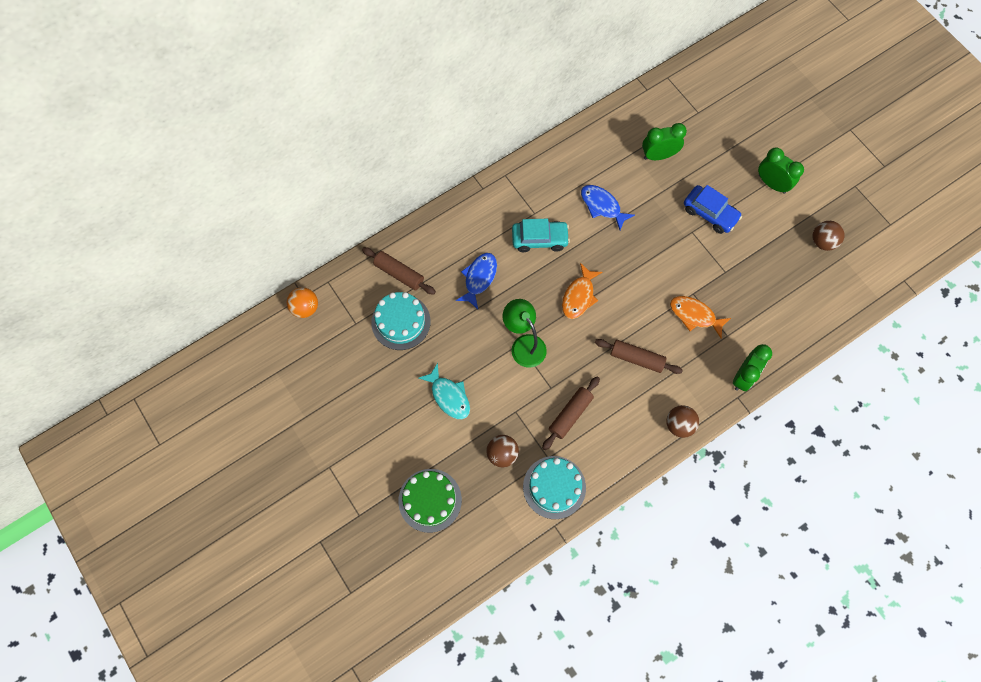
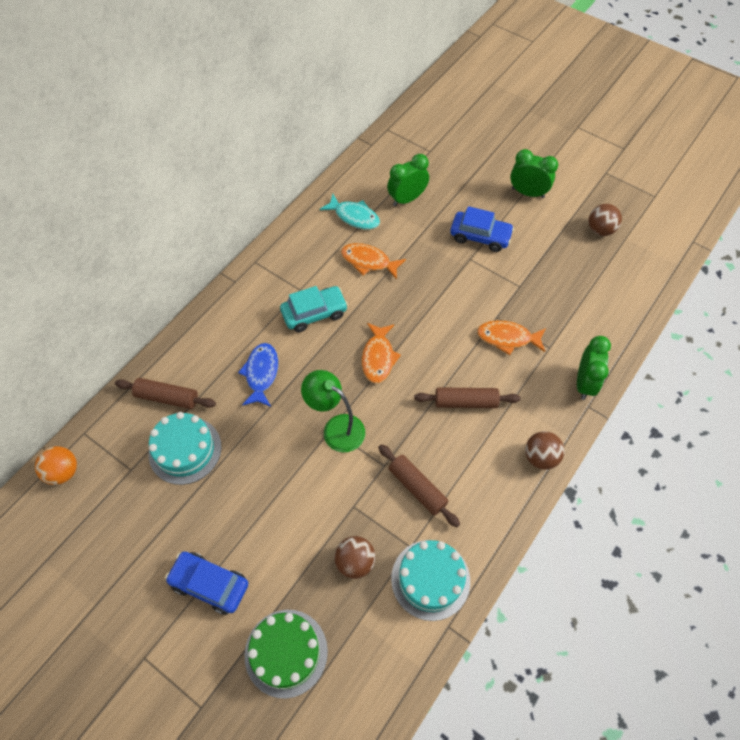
camera: 20 degrees left, 10 degrees down
(390, 431) = (210, 584): none -> blue car
(449, 396) = (269, 516): turquoise fish -> turquoise fish (354, 216)
(570, 414) = (417, 488): brown rolling pin -> brown rolling pin turned 60 degrees counterclockwise
(602, 206) = (368, 261): blue fish -> orange fish

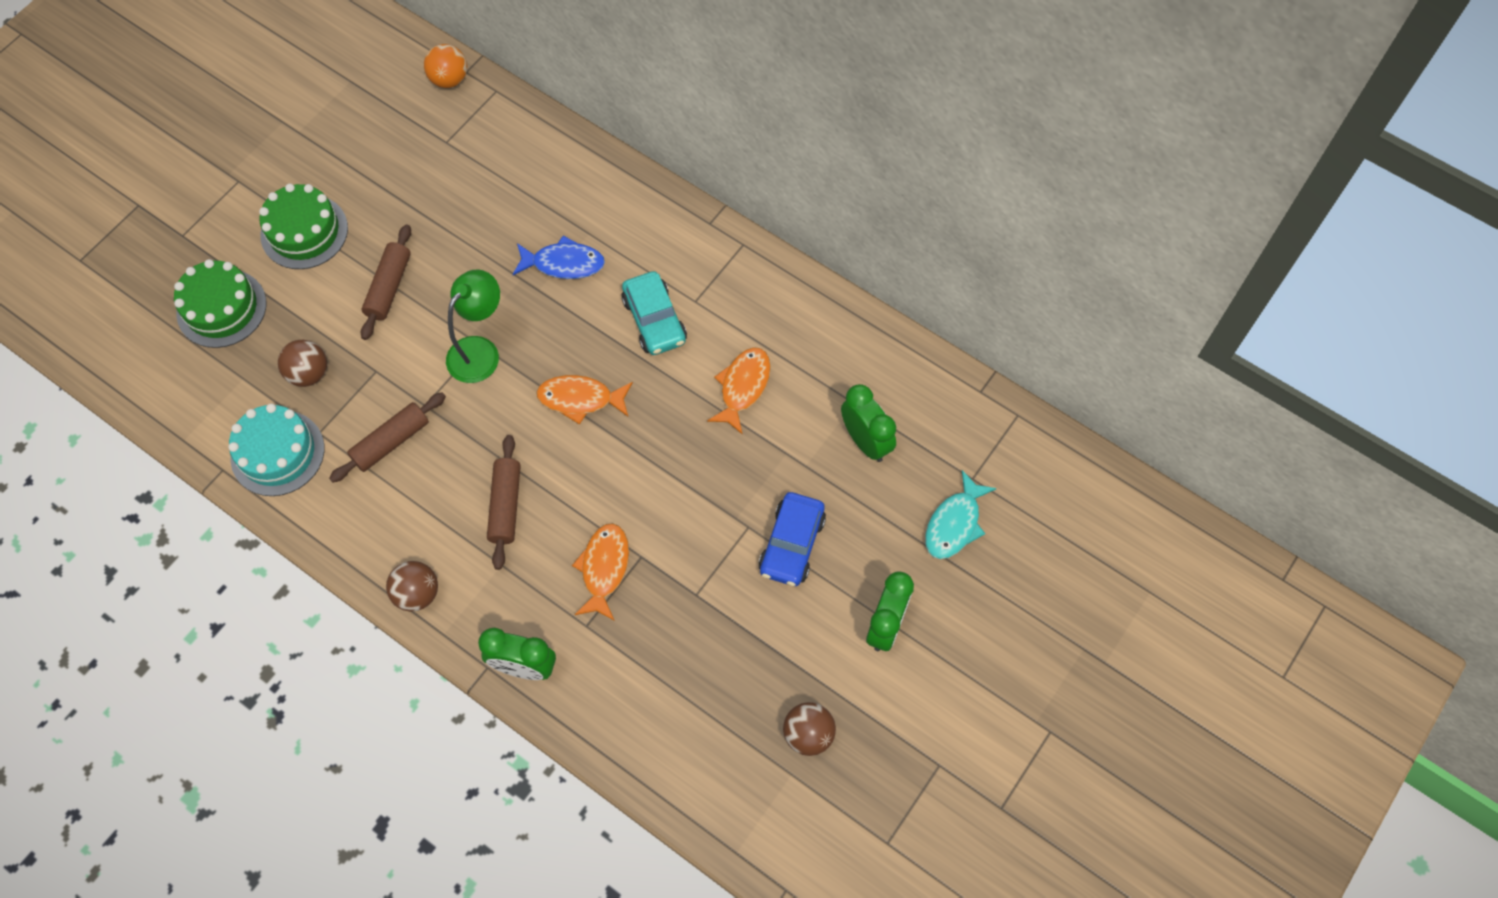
camera: 90 degrees right, 5 degrees up
(167, 397) = (536, 166): brown rolling pin -> brown rolling pin (389, 287)
(185, 450) = (465, 192): turquoise cake -> none
(210, 584) = (304, 232): blue car -> green cake
(354, 216) = (828, 367): turquoise fish -> turquoise fish (954, 523)

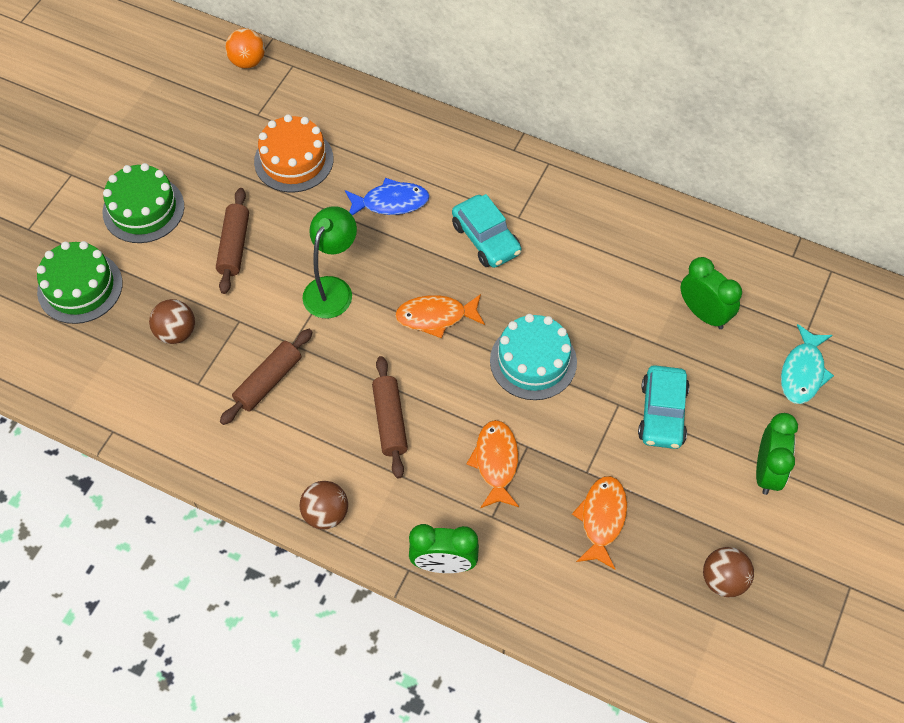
camera: 10 degrees left, 5 degrees down
(277, 453) = (162, 408): turquoise cake -> turquoise cake (533, 361)
(472, 200) = (293, 160): none -> orange cake
(743, 387) = (581, 284): orange fish -> orange fish (602, 519)
(791, 544) = (662, 413): blue car -> turquoise car

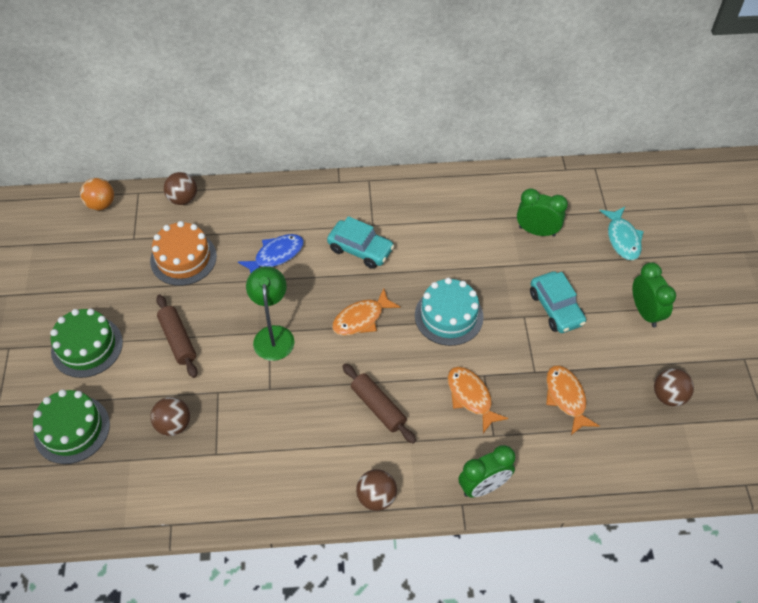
camera: 30 degrees left, 5 degrees down
(268, 381) = (269, 424): brown rolling pin -> none
(334, 93) = (183, 199): none -> brown ball

